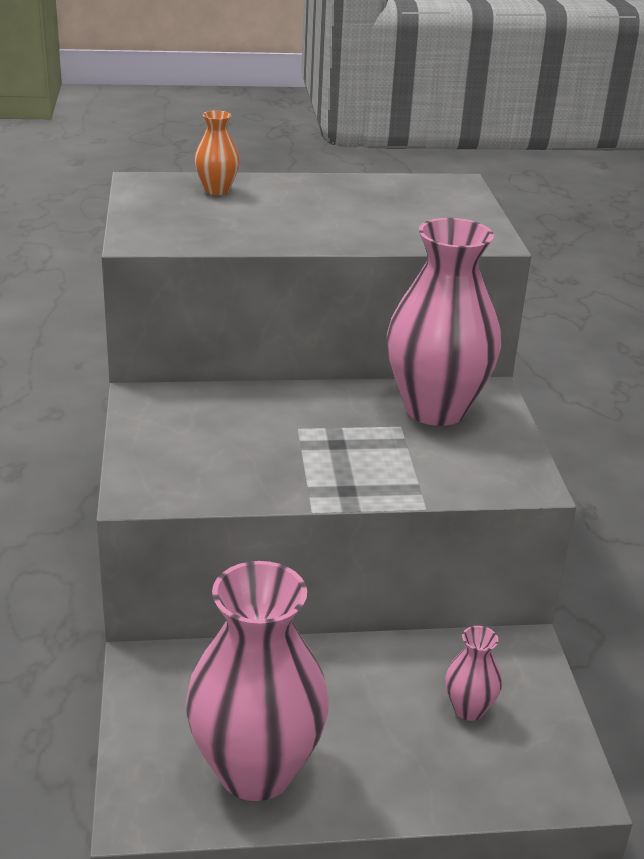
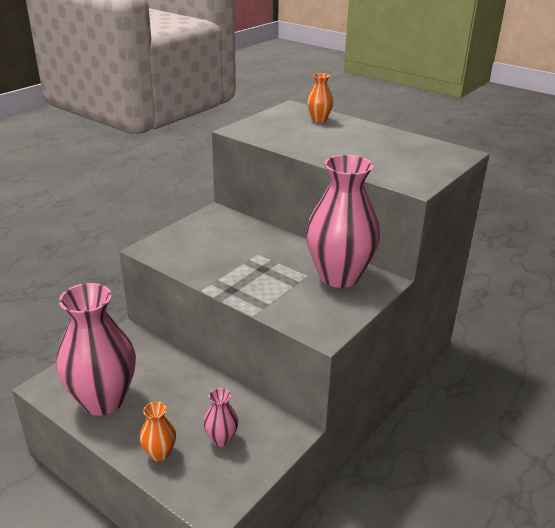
camera: 45 degrees right, 0 degrees up
(429, 777) = (160, 453): none -> orange vase

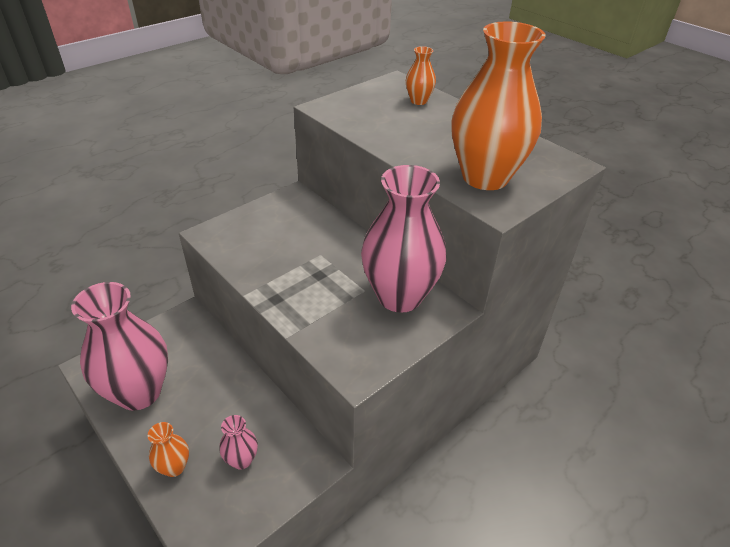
camera: 10 degrees right, 10 degrees up
(397, 167) = (485, 177): none -> orange vase

